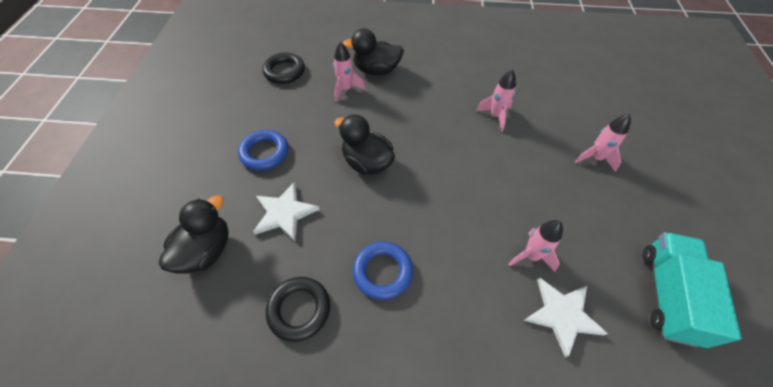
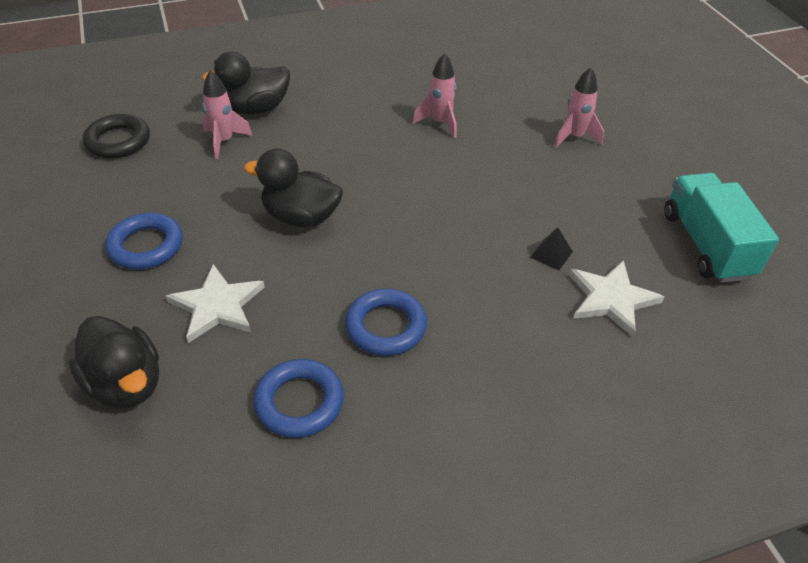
camera: 25 degrees left, 10 degrees down
(206, 250) = (126, 384): black duck -> black duck turned 135 degrees clockwise
(299, 309) = (299, 402): black ring -> blue ring
(531, 256) = (551, 254): pink rocket -> black pyramid

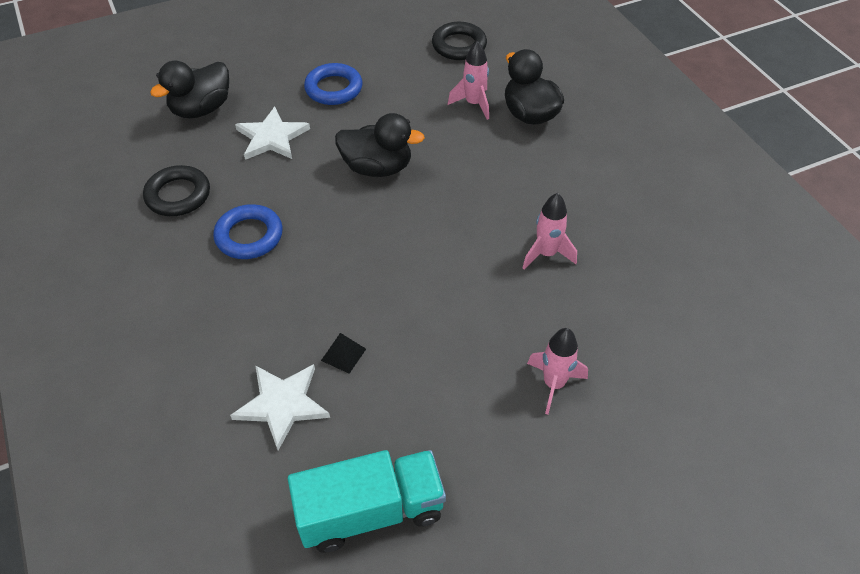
camera: 85 degrees right, 5 degrees up
(299, 402) = (178, 195): blue ring -> black ring
(301, 217) = (377, 168): black duck -> black duck turned 90 degrees clockwise

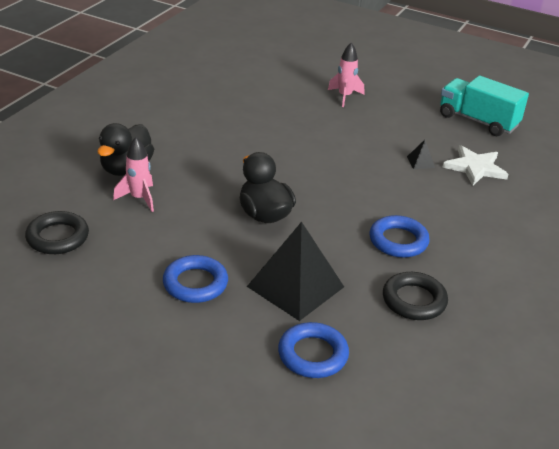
camera: 130 degrees left, 15 degrees down
(201, 109) = (312, 355): black duck -> blue ring
(272, 137) = (295, 286): white star -> black pyramid
(546, 254) = (260, 123): pink rocket -> none

